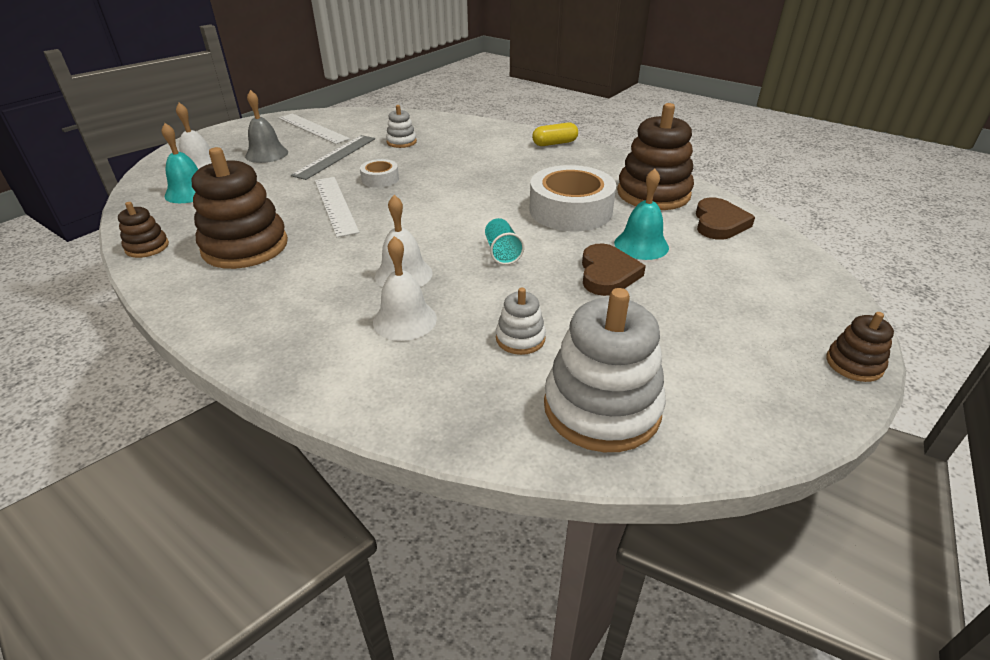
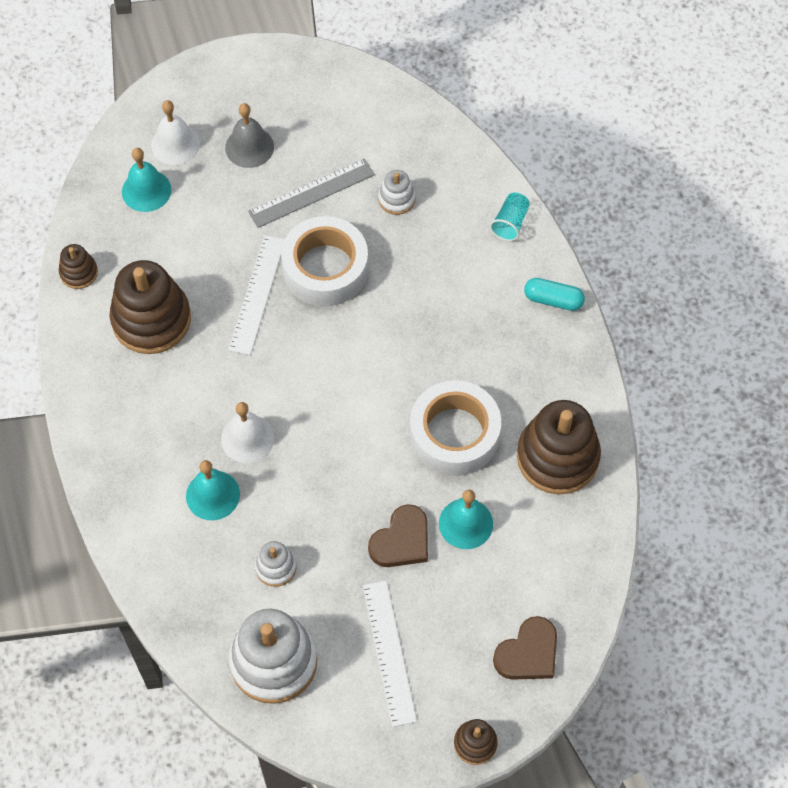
camera: 35 degrees right, 25 degrees up
(313, 128) = (326, 109): white ruler -> white ruler (389, 652)
(380, 179) = (325, 268): white tape -> white tape, size x2.04
(404, 320) = (213, 495): white bell -> turquoise bell
(502, 252) = (344, 459): turquoise cup -> turquoise cup (510, 223)
(554, 143) = (553, 300): yellow capsule -> turquoise capsule
(719, 223) = (567, 539): brown heart -> brown heart (528, 653)

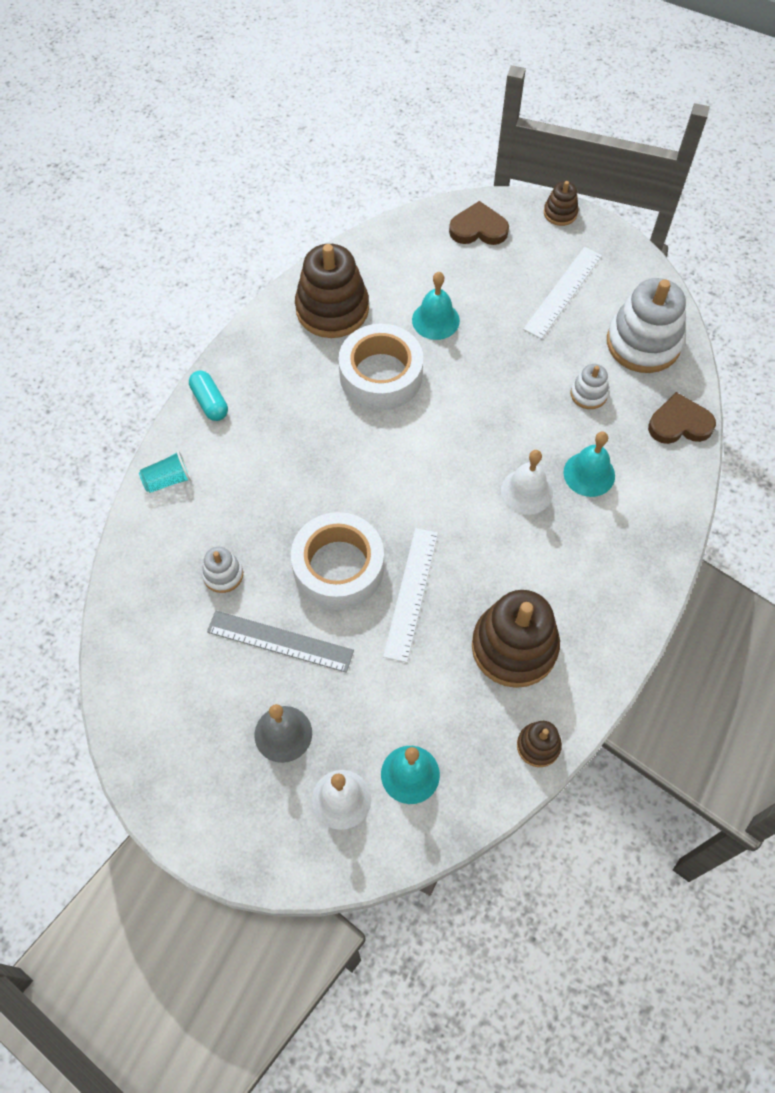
camera: 135 degrees left, 0 degrees up
(257, 294) = (411, 593): white ruler -> white ruler turned 45 degrees counterclockwise
(401, 541) = (488, 343): brown heart -> brown heart (679, 423)

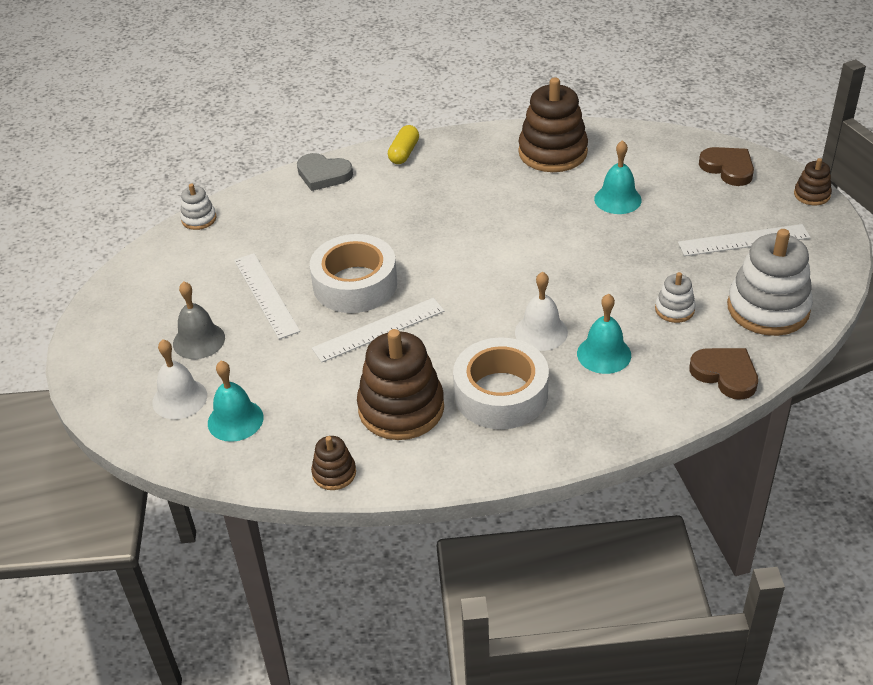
camera: 50 degrees right, 20 degrees down
(167, 480) = (323, 175): turquoise cup -> grey heart
(210, 402) = (404, 153): turquoise capsule -> yellow capsule
(223, 574) = (284, 240): white stacking toy -> white stacking toy (199, 219)
(280, 641) = (266, 295): grey ruler -> white ruler
(381, 375) = (533, 205): white tape -> white tape (501, 394)

